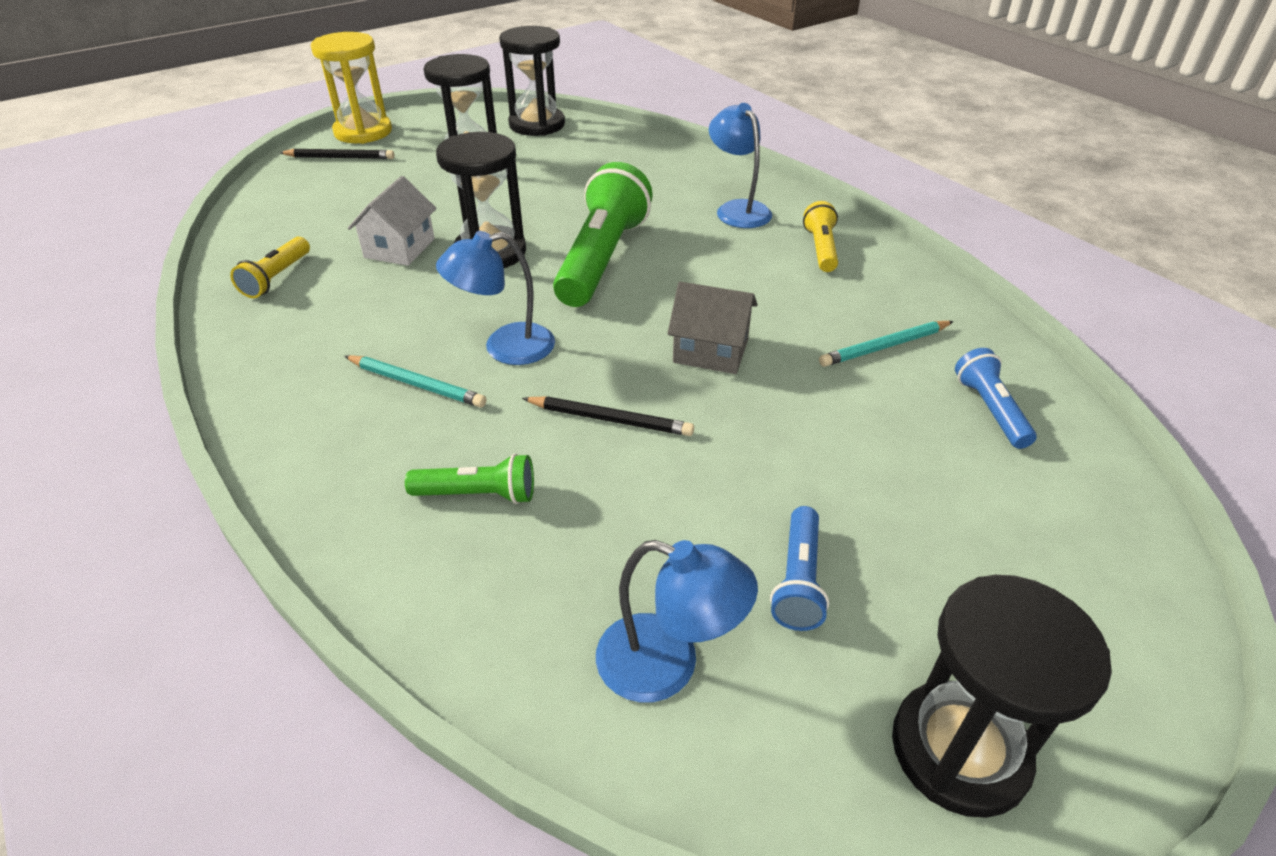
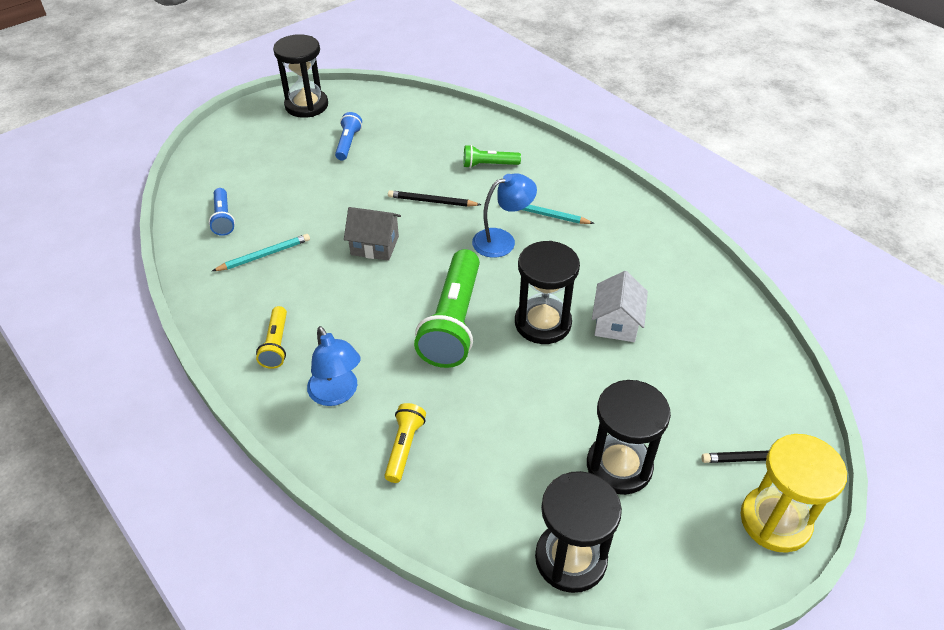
camera: 175 degrees right, 5 degrees up
(276, 278) = (687, 286): yellow flashlight -> yellow flashlight (404, 447)
(667, 665) = (401, 118): blue lamp -> none

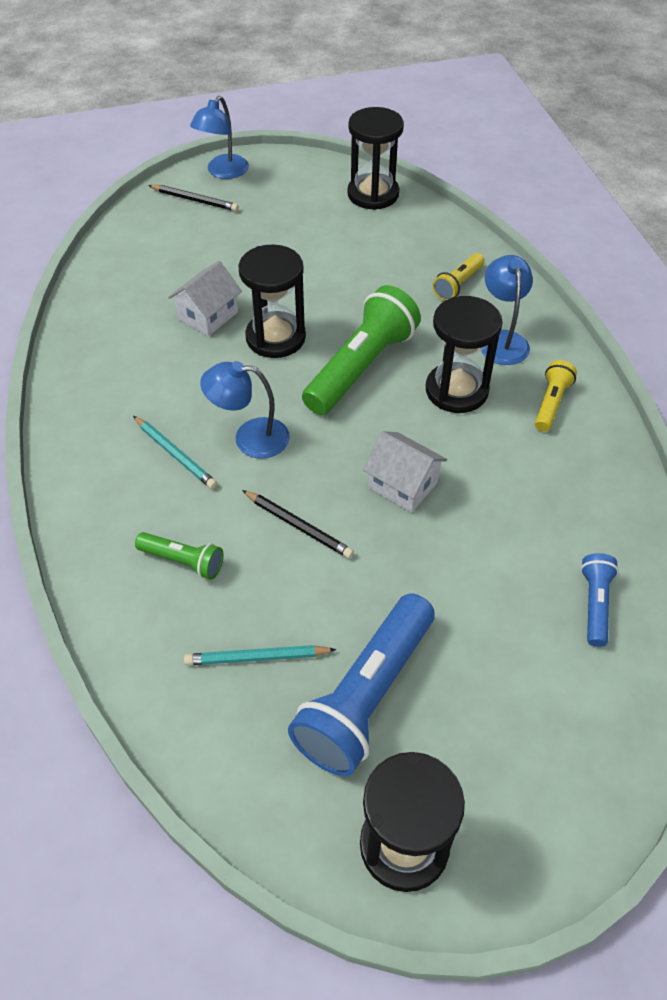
camera: 155 degrees left, 5 degrees up
(264, 255) = (545, 520): turquoise pencil -> turquoise pencil (257, 657)
(348, 143) = (365, 696): blue flashlight -> blue flashlight, size x2.00
(374, 245) = (403, 485): grey house -> white house
(619, 466) = (299, 225): black hourglass -> black hourglass (456, 390)
(775, 521) = (223, 172): yellow hourglass -> blue lamp

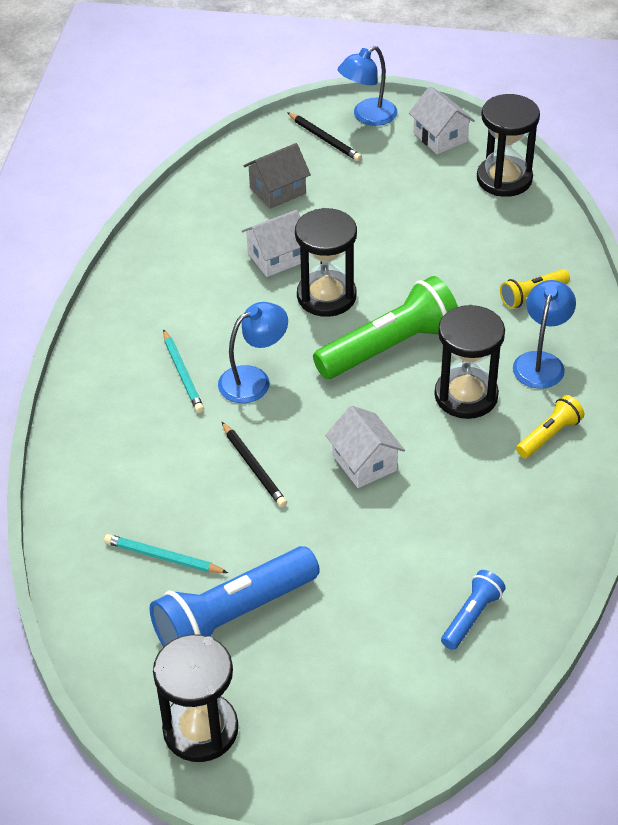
camera: 25 degrees right, 5 degrees down
(176, 255) = (278, 190): none -> grey house
(183, 561) = (144, 463): green flashlight -> none
(250, 438) = (253, 380): blue lamp -> blue lamp turned 120 degrees clockwise
(297, 174) = (440, 137): none -> white house

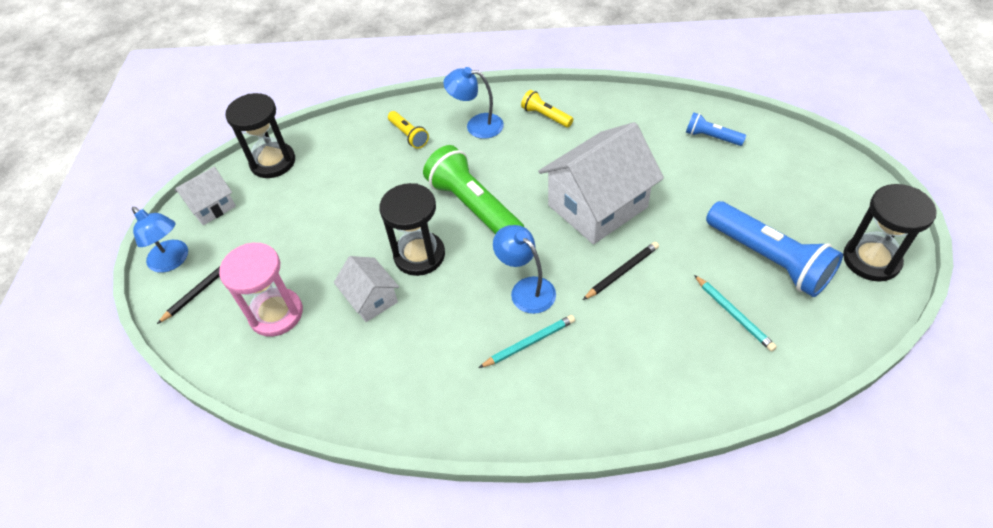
camera: 95 degrees left, 5 degrees up
(163, 557) = (734, 314): turquoise pencil -> turquoise pencil turned 45 degrees counterclockwise
(278, 190) = (276, 314): grey house -> pink hourglass
(364, 463) = (597, 206): white house -> white house, size x1.94
(466, 396) = (517, 159): black hourglass -> none

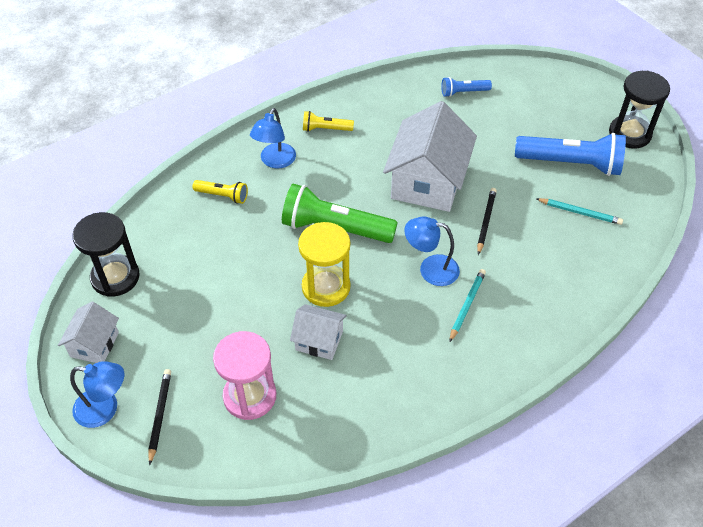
camera: 40 degrees left, 0 degrees up
(419, 255) = (326, 287): black hourglass -> yellow hourglass
(477, 125) = (275, 161): blue lamp -> blue lamp turned 45 degrees counterclockwise

